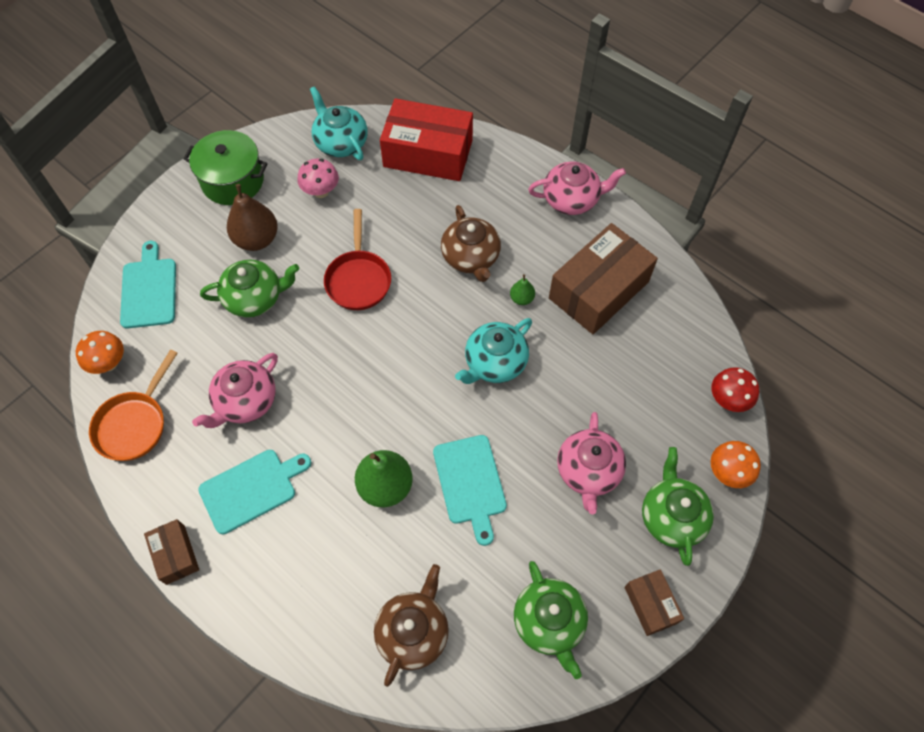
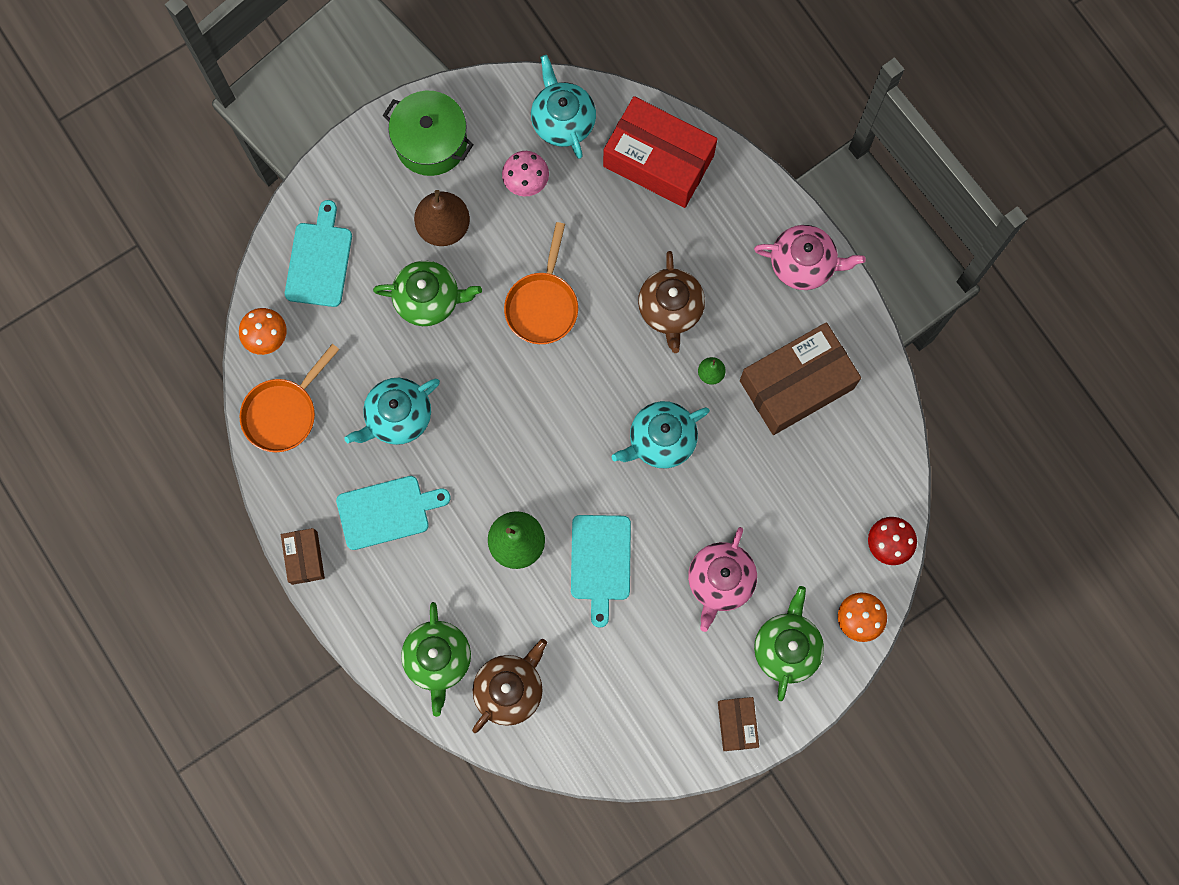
camera: 15 degrees right, 15 degrees up
(245, 401) = (397, 416): pink teapot -> turquoise teapot
(358, 279) = (542, 305): red pan -> orange pan
(549, 622) = (637, 714): green teapot -> green teapot (438, 659)

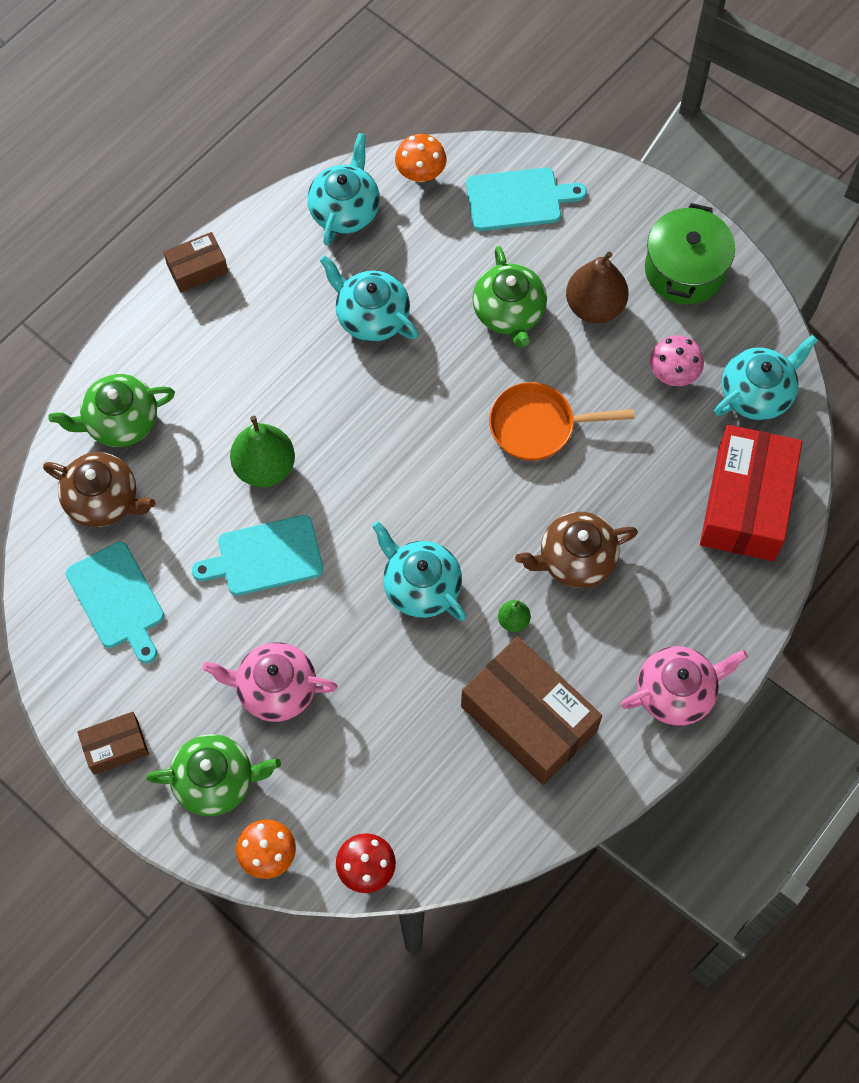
camera: 75 degrees right, 10 degrees down
(283, 412) = (345, 209): orange pan -> turquoise teapot
(387, 511) = (266, 332): turquoise cutting board -> turquoise cutting board (117, 599)
(803, 264) = (676, 692): pink teapot -> pink teapot turned 105 degrees counterclockwise

